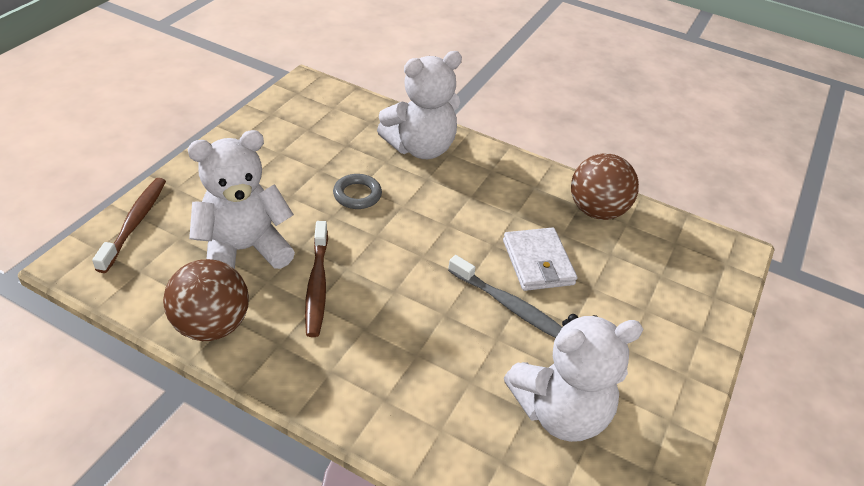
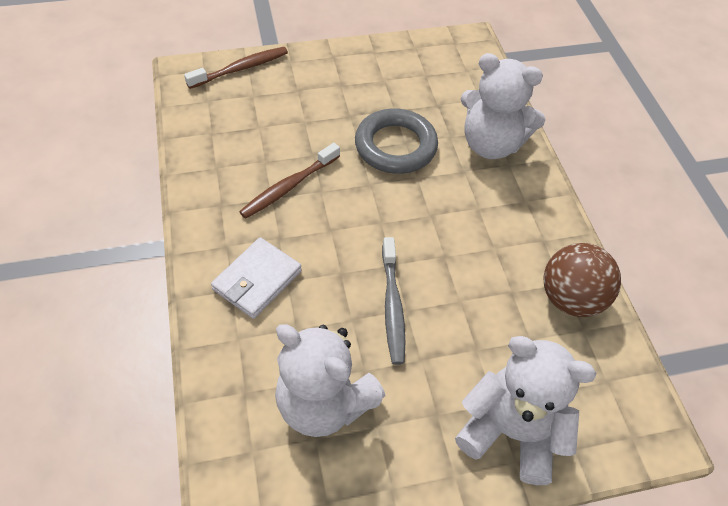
camera: 50 degrees right, 10 degrees up
(212, 325) = (202, 163): brown ball -> none
(244, 250) = (277, 131): white teddy bear -> white teddy bear (511, 432)
(357, 195) = (395, 146): grey ring -> grey ring, size x1.81
(538, 262) = (459, 295): white wallet -> white wallet (257, 280)

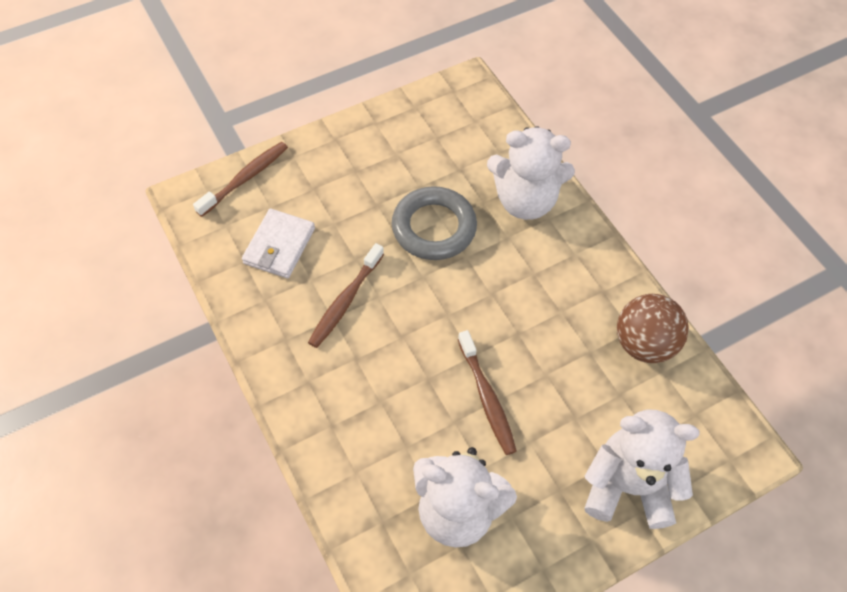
camera: 15 degrees left, 5 degrees up
(257, 280) = (351, 408): white wallet -> white wallet (279, 246)
(392, 305) = (486, 397): grey toothbrush -> brown toothbrush

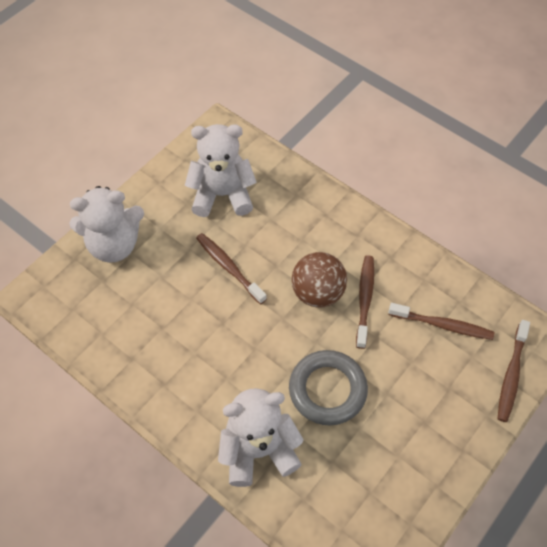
camera: 160 degrees right, 0 degrees up
(279, 246) = (442, 325): white wallet -> brown toothbrush
(644, 344) = (121, 350): brown ball -> brown ball (317, 293)

